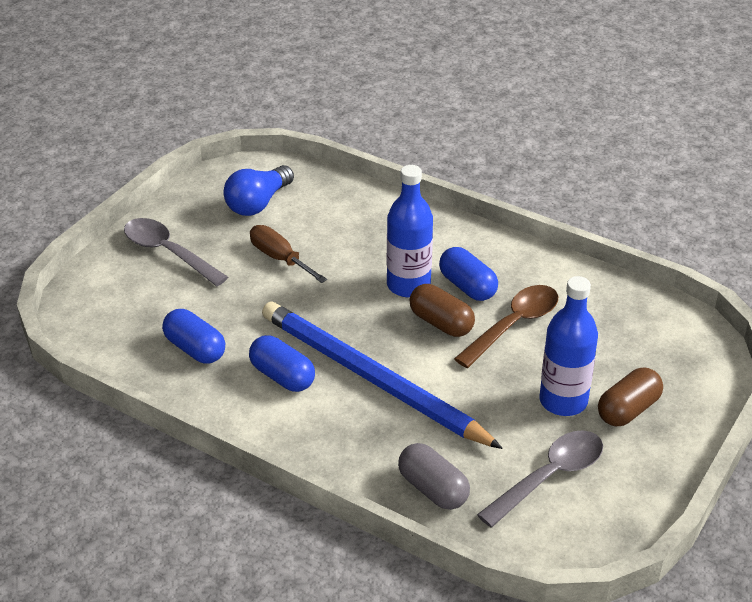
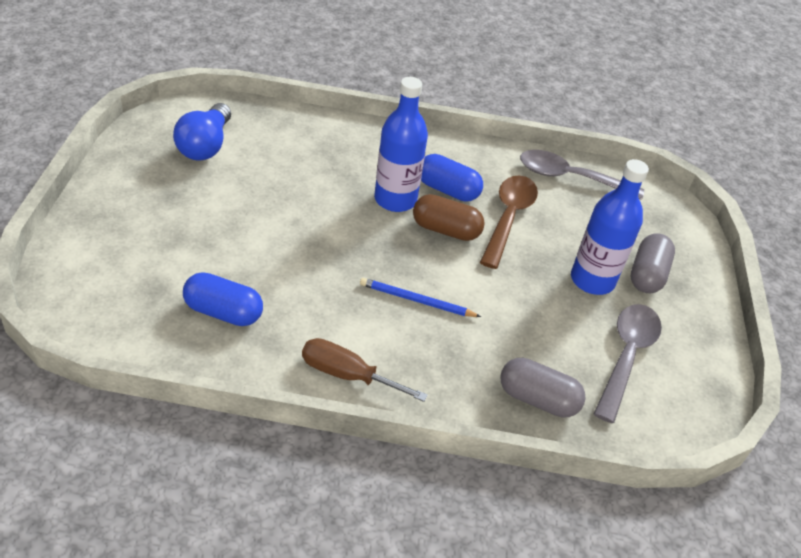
camera: 30 degrees left, 5 degrees up
(168, 252) = (138, 214): grey spoon -> grey spoon (570, 178)
(280, 258) = (258, 197): brown screwdriver -> brown screwdriver (347, 375)
(282, 376) = (329, 320): blue capsule -> none
(372, 379) = (417, 300): blue pencil -> blue pencil, size x0.41
(628, 410) = (647, 275): brown capsule -> grey capsule

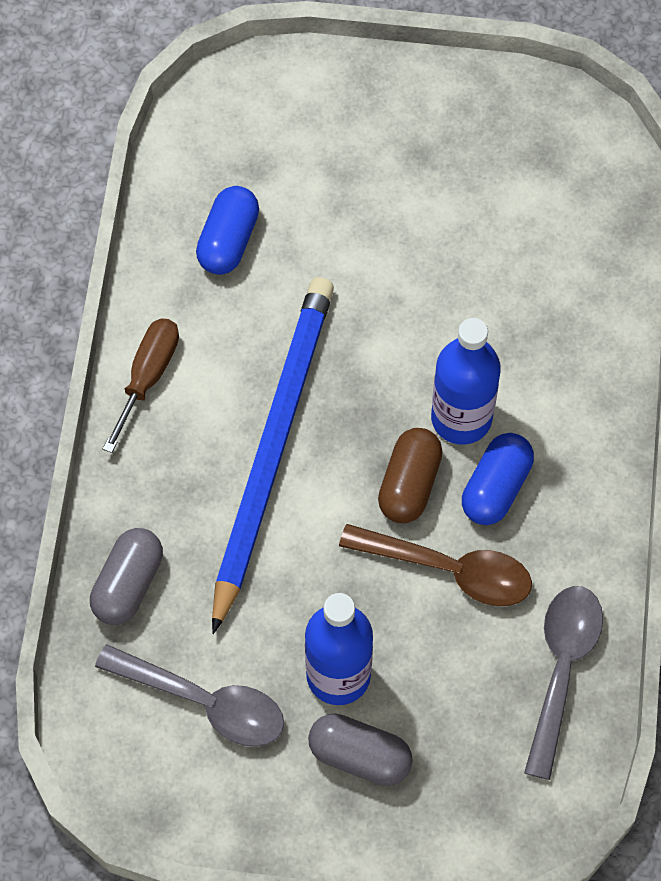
camera: 95 degrees right, 20 degrees up
(205, 146) = (528, 176): blue light bulb -> none
(417, 300) = (272, 449): blue pencil -> blue pencil, size x2.46

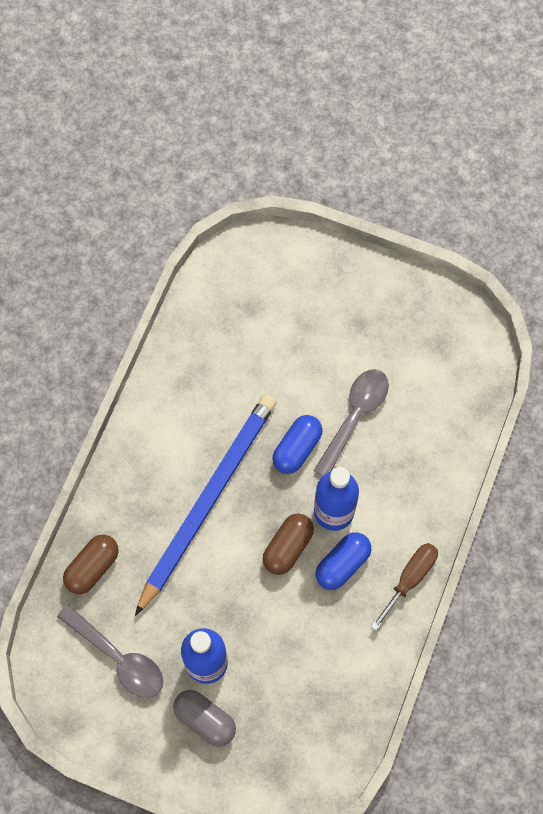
camera: 15 degrees right, 5 degrees up
(128, 584) = (92, 567): grey capsule -> brown capsule
(148, 376) = (143, 432): brown screwdriver -> brown screwdriver (410, 579)
(228, 241) = (219, 353): blue capsule -> blue capsule (297, 448)
(449, 570) = (296, 611): brown spoon -> none
(561, 670) = (349, 697): grey spoon -> grey spoon (354, 417)

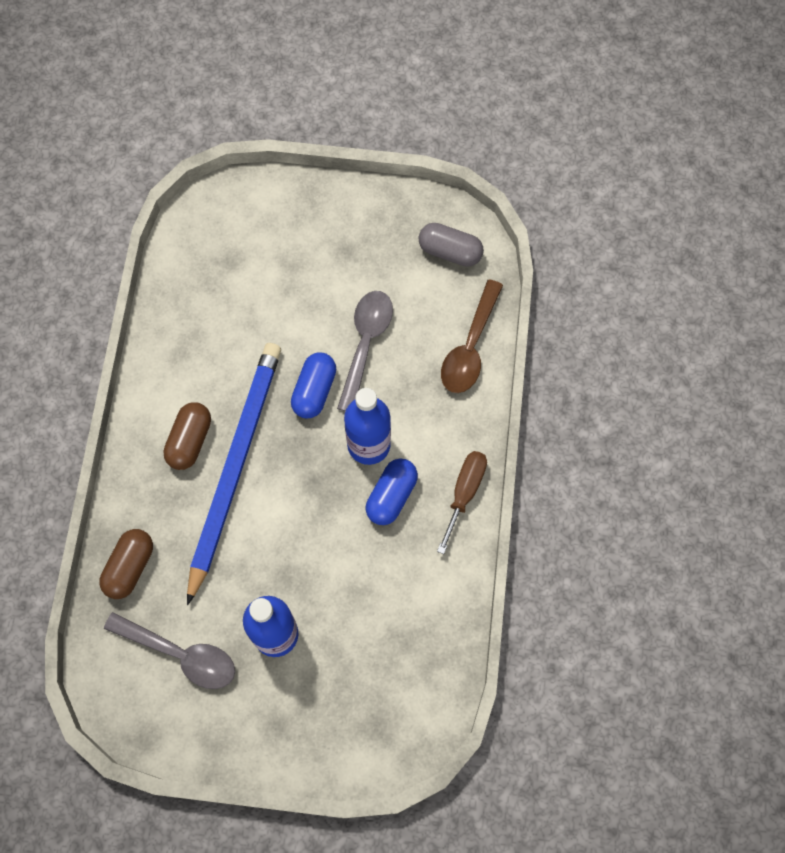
camera: 15 degrees left, 0 degrees up
(205, 719) = (289, 694): grey capsule -> grey capsule (450, 252)
(288, 547) = (331, 493): brown capsule -> brown capsule (190, 441)
(451, 444) = (470, 347): none -> brown spoon

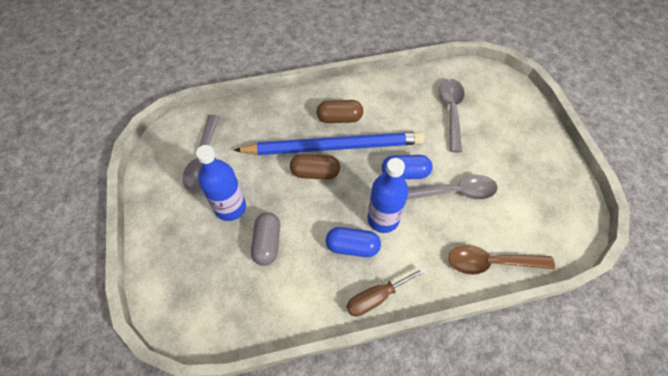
camera: 70 degrees right, 10 degrees down
(130, 567) = (250, 116): brown capsule -> brown capsule (315, 173)
(243, 289) = (451, 111): none -> grey spoon
(450, 252) = (555, 223): grey capsule -> grey capsule (267, 243)
(464, 493) = (376, 297): brown screwdriver -> brown screwdriver turned 150 degrees clockwise

